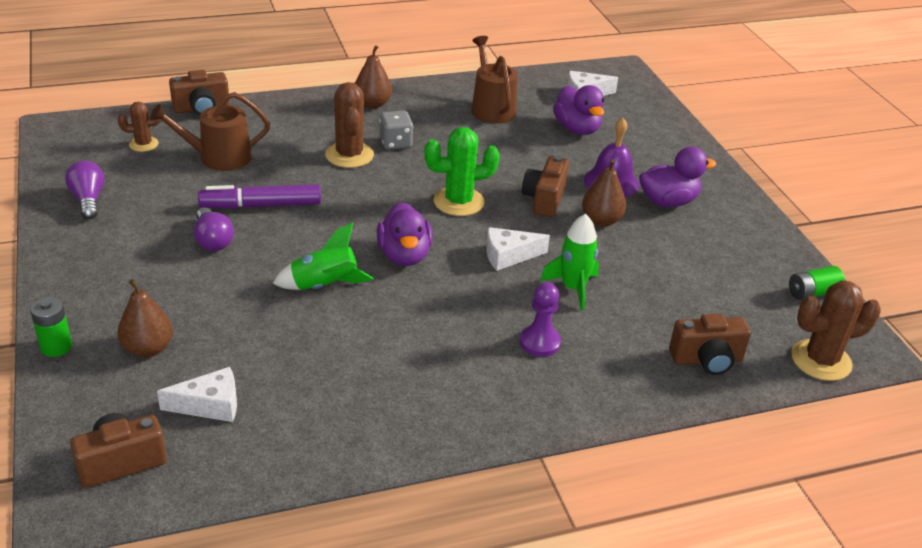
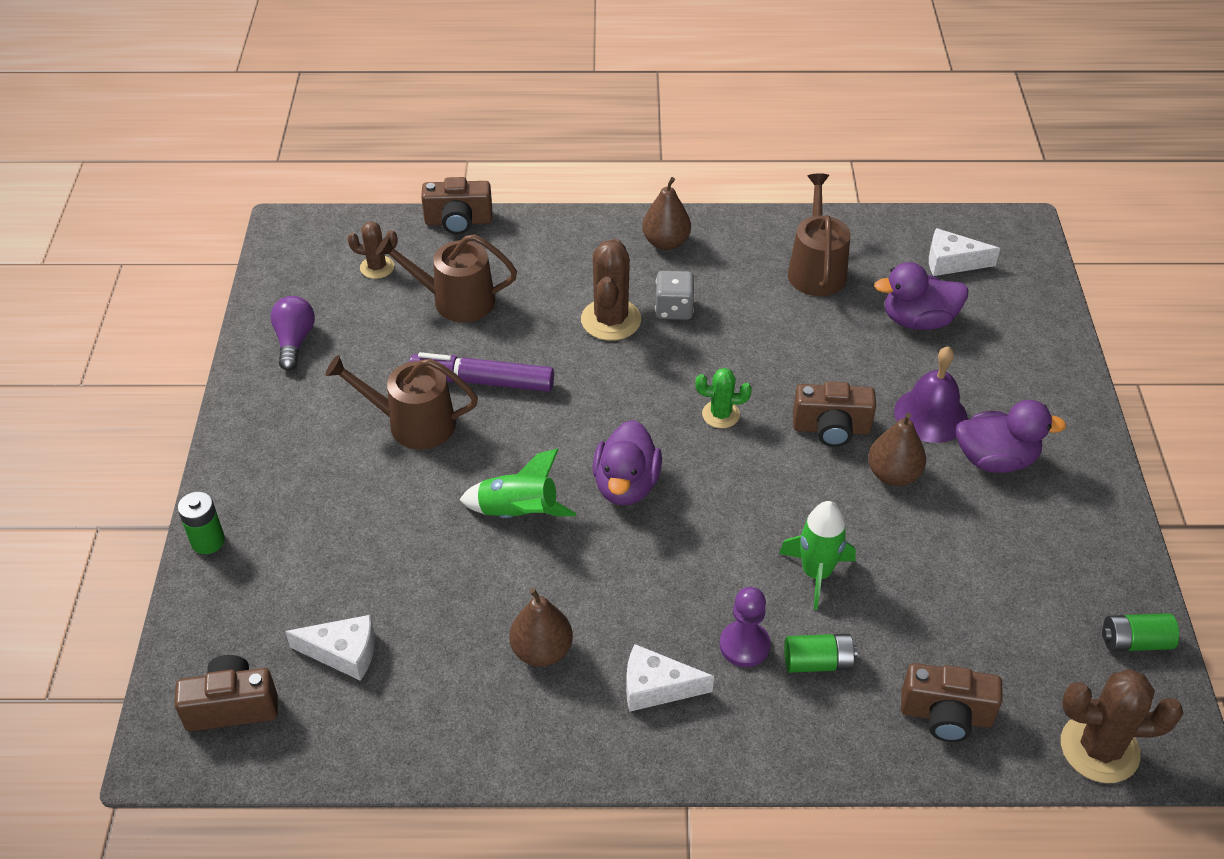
camera: 20 degrees right, 10 degrees up
(148, 349) = (300, 563): brown pear -> brown pear (542, 651)
(213, 240) = (413, 423): purple light bulb -> brown watering can
(458, 202) = (720, 414): green cactus -> green cactus, size x0.59
(508, 256) = (753, 508): white cheese -> white cheese (656, 687)
(544, 199) = (831, 429): brown camera -> brown camera turned 120 degrees counterclockwise
(577, 129) = (918, 320): purple duck -> purple duck turned 90 degrees clockwise
(599, 343) = (818, 662): none -> green battery

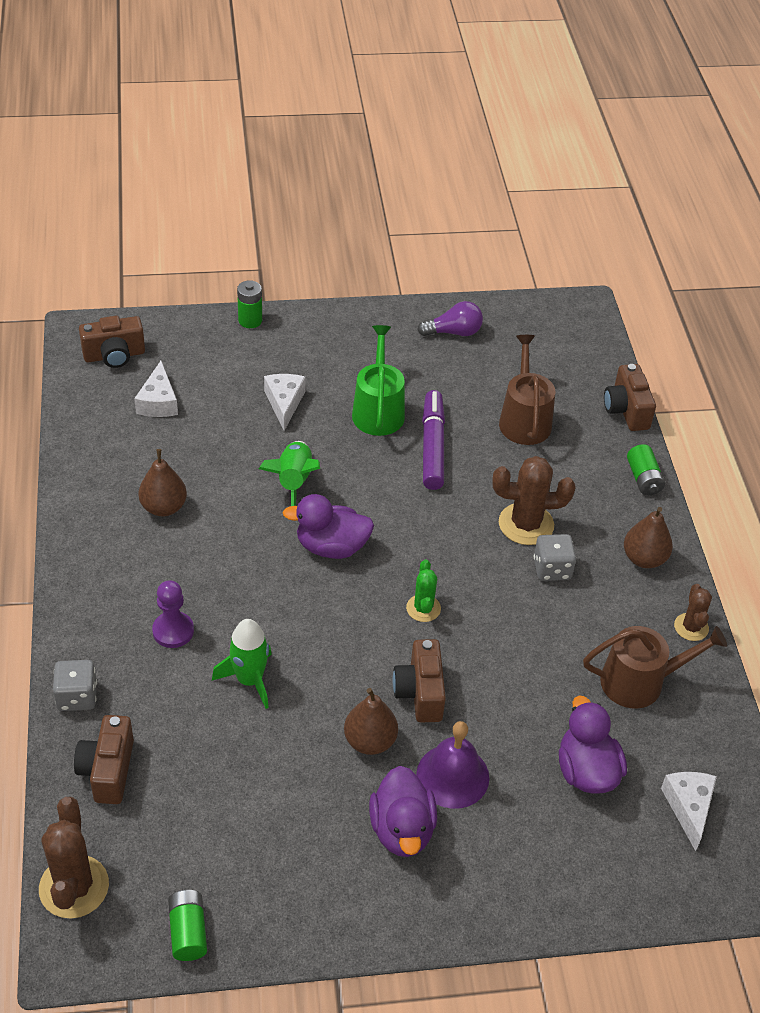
camera: 80 degrees right, 0 degrees up
(232, 706) = (114, 355): brown camera -> brown camera turned 90 degrees clockwise
(377, 267) = (552, 367): brown cactus -> brown cactus (691, 627)
(413, 423) = (378, 410): brown watering can -> green watering can
(656, 687) = (132, 577): white cheese -> white cheese (284, 403)
(818, 662) = (158, 680): green battery -> green battery (643, 479)
(842, 748) = (77, 696): none -> grey dice

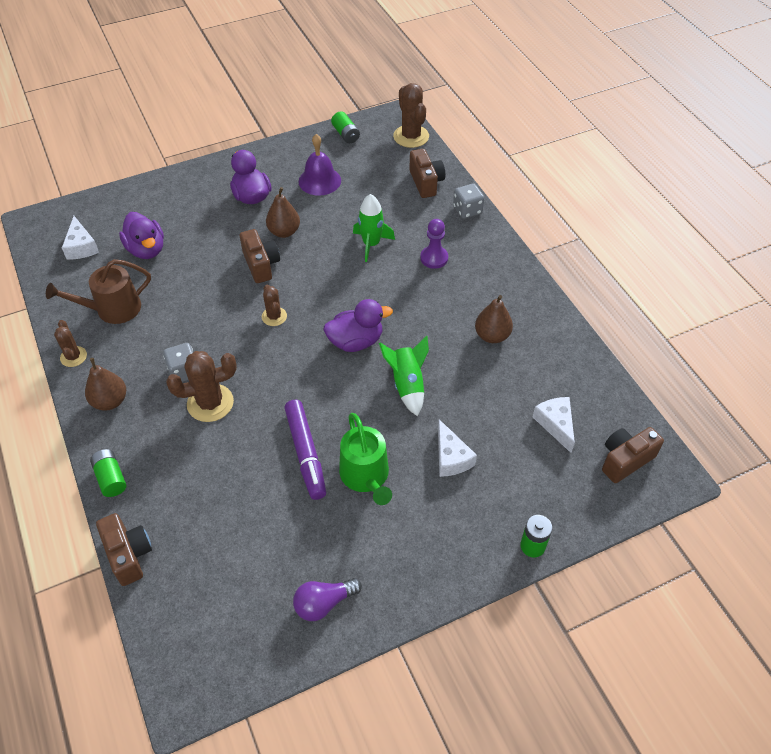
camera: 165 degrees right, 5 degrees up
(423, 608) = (274, 316): green cactus -> brown cactus
(452, 776) = (229, 227): purple bell -> purple bell (319, 181)
(524, 420) = (229, 510): brown watering can -> none

